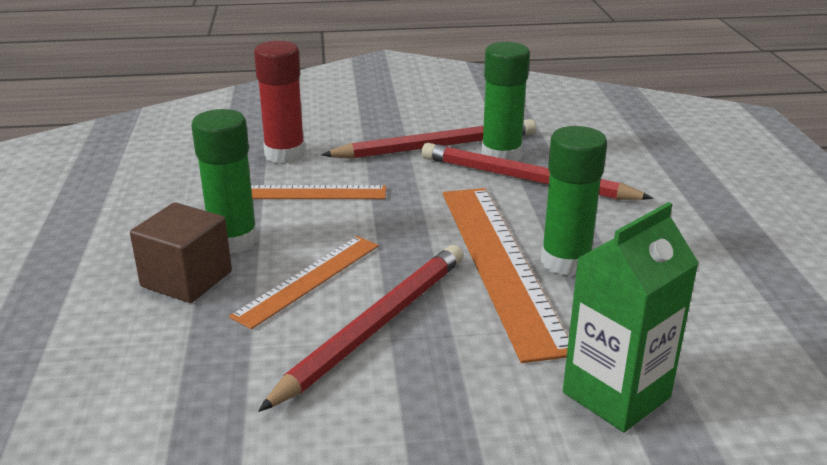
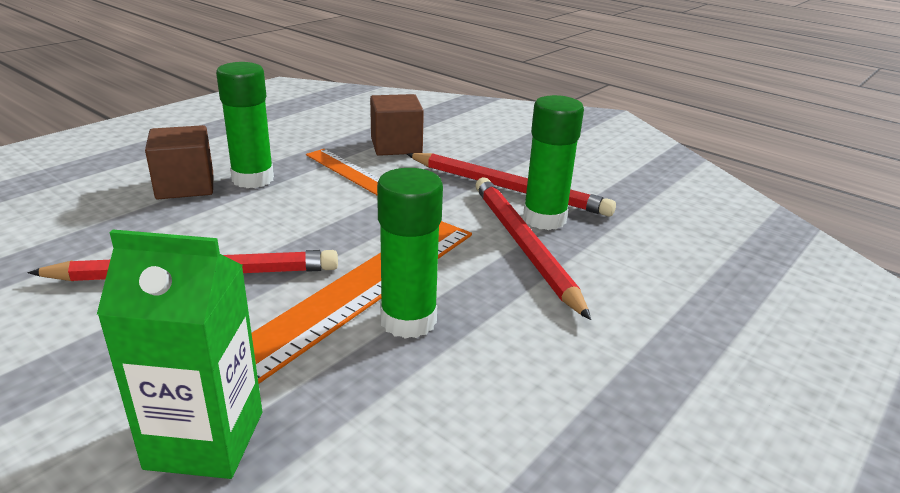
camera: 45 degrees right, 0 degrees up
(285, 154) = (396, 146): red glue stick -> brown cube
(308, 279) = (233, 223): orange ruler -> none

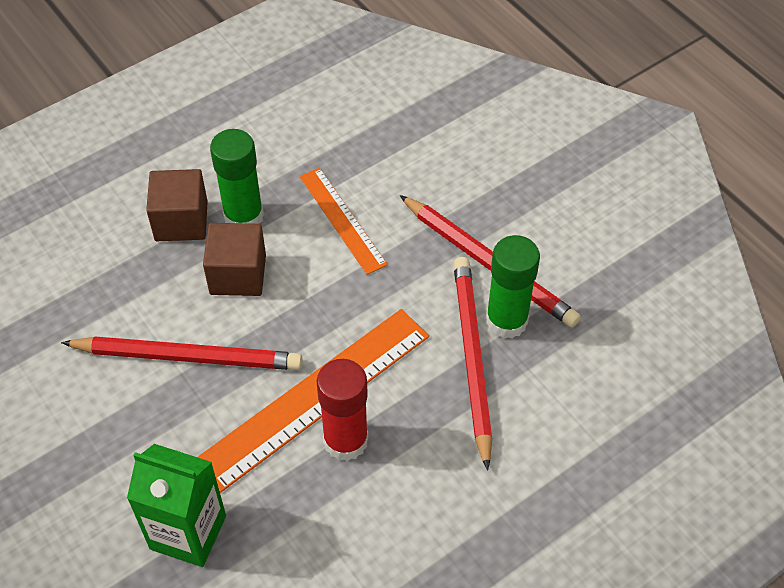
camera: 15 degrees right, 25 degrees up
(396, 146) = (395, 168): brown cube -> brown cube (238, 274)
(408, 320) = (345, 440): green glue stick -> red glue stick

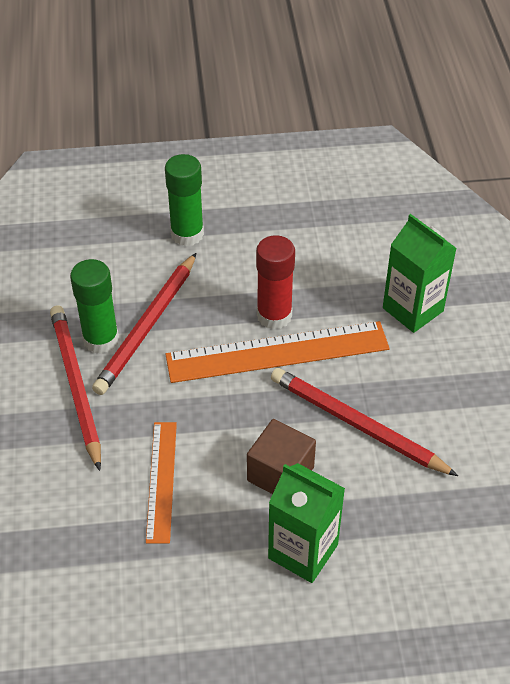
camera: 150 degrees left, 5 degrees down
(181, 221) = (303, 551): brown cube -> green carton
(243, 216) = (244, 527): green glue stick -> green glue stick (187, 234)

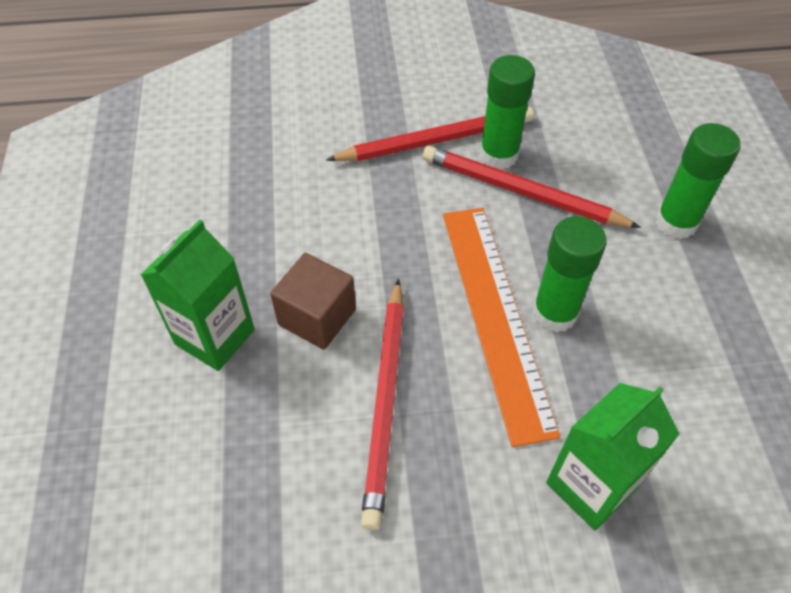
camera: 90 degrees right, 5 degrees up
(161, 480) = (316, 212): orange ruler -> none
(274, 315) = (555, 313): red glue stick -> green glue stick
(357, 424) = (385, 401): red pencil -> red pencil turned 150 degrees clockwise

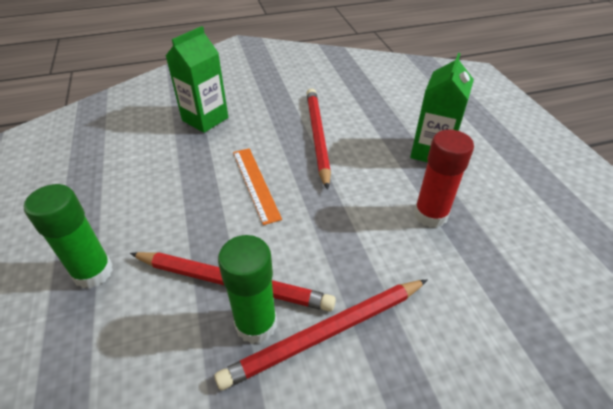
camera: 170 degrees right, 10 degrees down
(278, 236) = (430, 215): none -> red glue stick
(317, 317) = (374, 169): brown cube -> none
(496, 316) = (255, 183): orange ruler -> orange ruler, size x0.58
(555, 313) = (214, 190): green glue stick -> none

